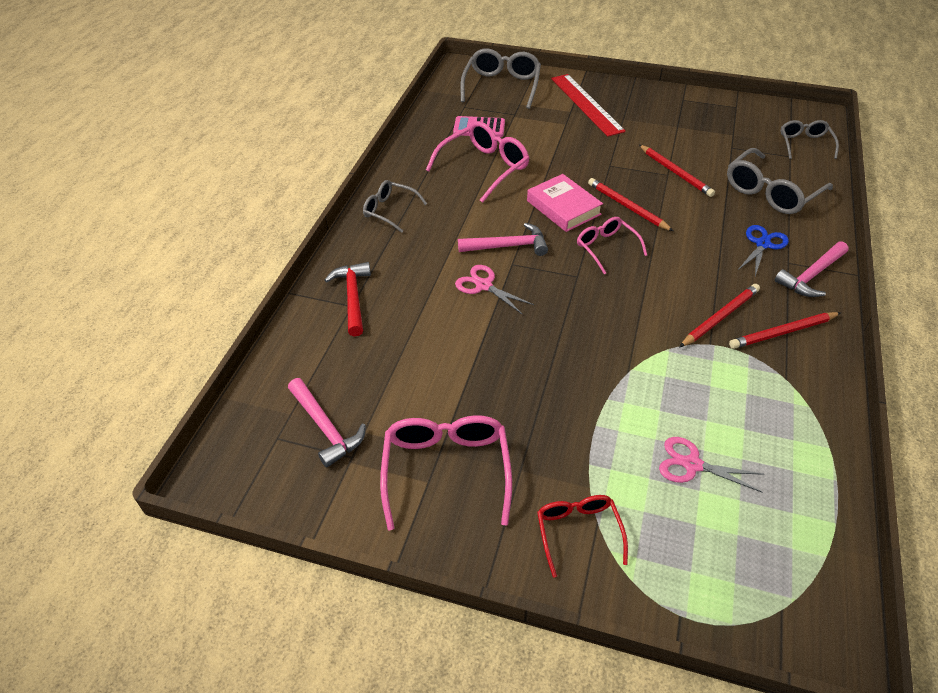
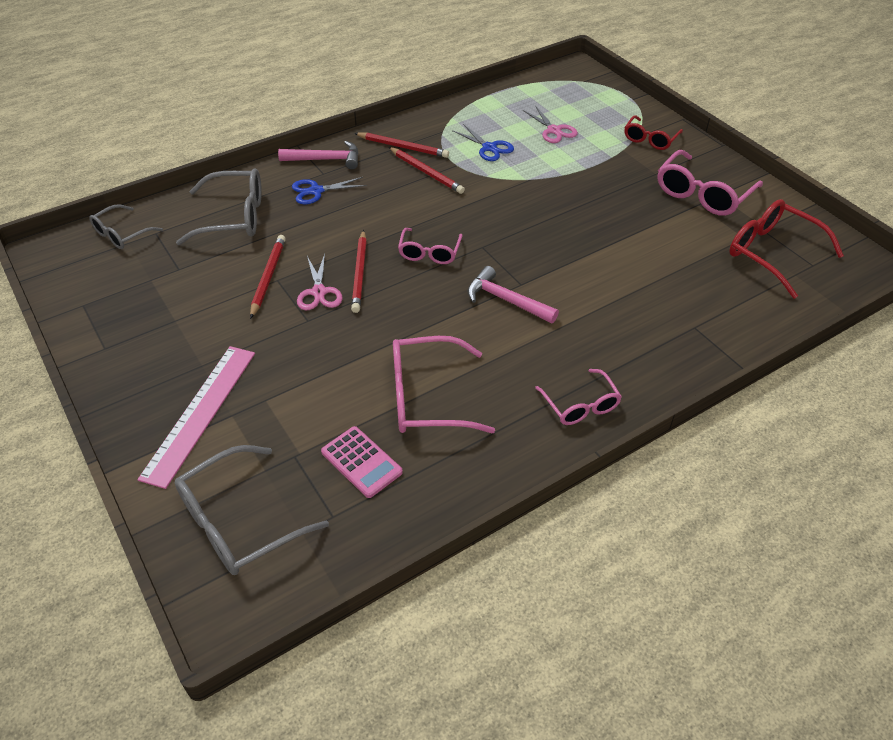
camera: 140 degrees left, 0 degrees up
(325, 427) = (772, 253): pink hammer -> red glasses
(353, 297) = (688, 333): red hammer -> none
(389, 210) = (580, 405): grey glasses -> pink glasses
(483, 285) = (564, 280): pink scissors -> pink scissors (319, 292)
(563, 207) = (412, 305): pink book -> none
(586, 104) = (200, 413): red ruler -> pink ruler
(714, 387) = (489, 148): none -> blue scissors
(720, 317) = (426, 172): red pencil -> red pencil turned 135 degrees counterclockwise

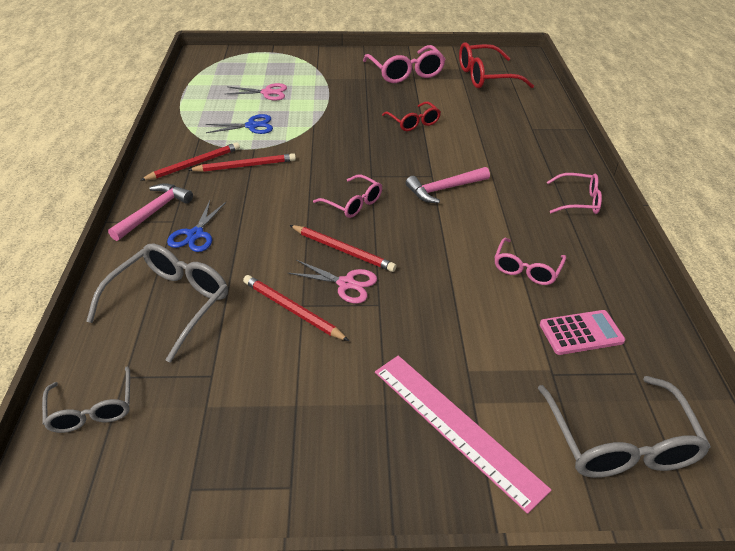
camera: 60 degrees left, 5 degrees down
(426, 397) = (526, 269): pink glasses -> pink glasses, size x0.61
(650, 139) = (326, 65): red glasses -> red glasses (413, 122)

